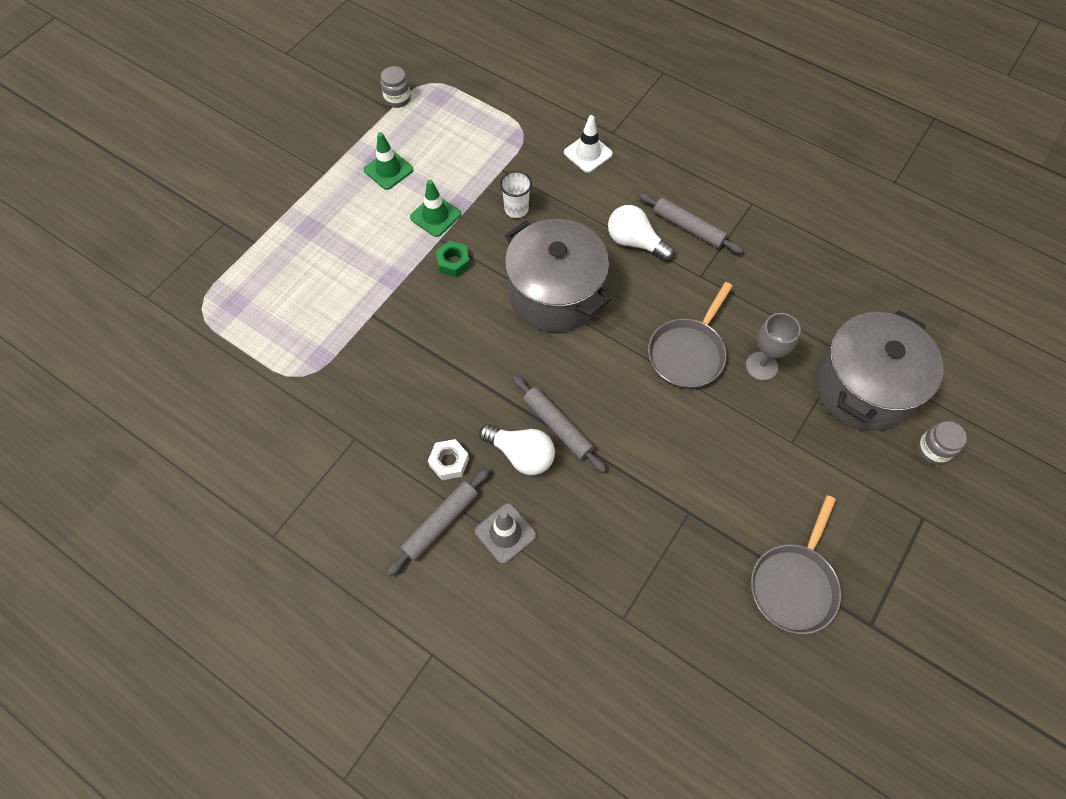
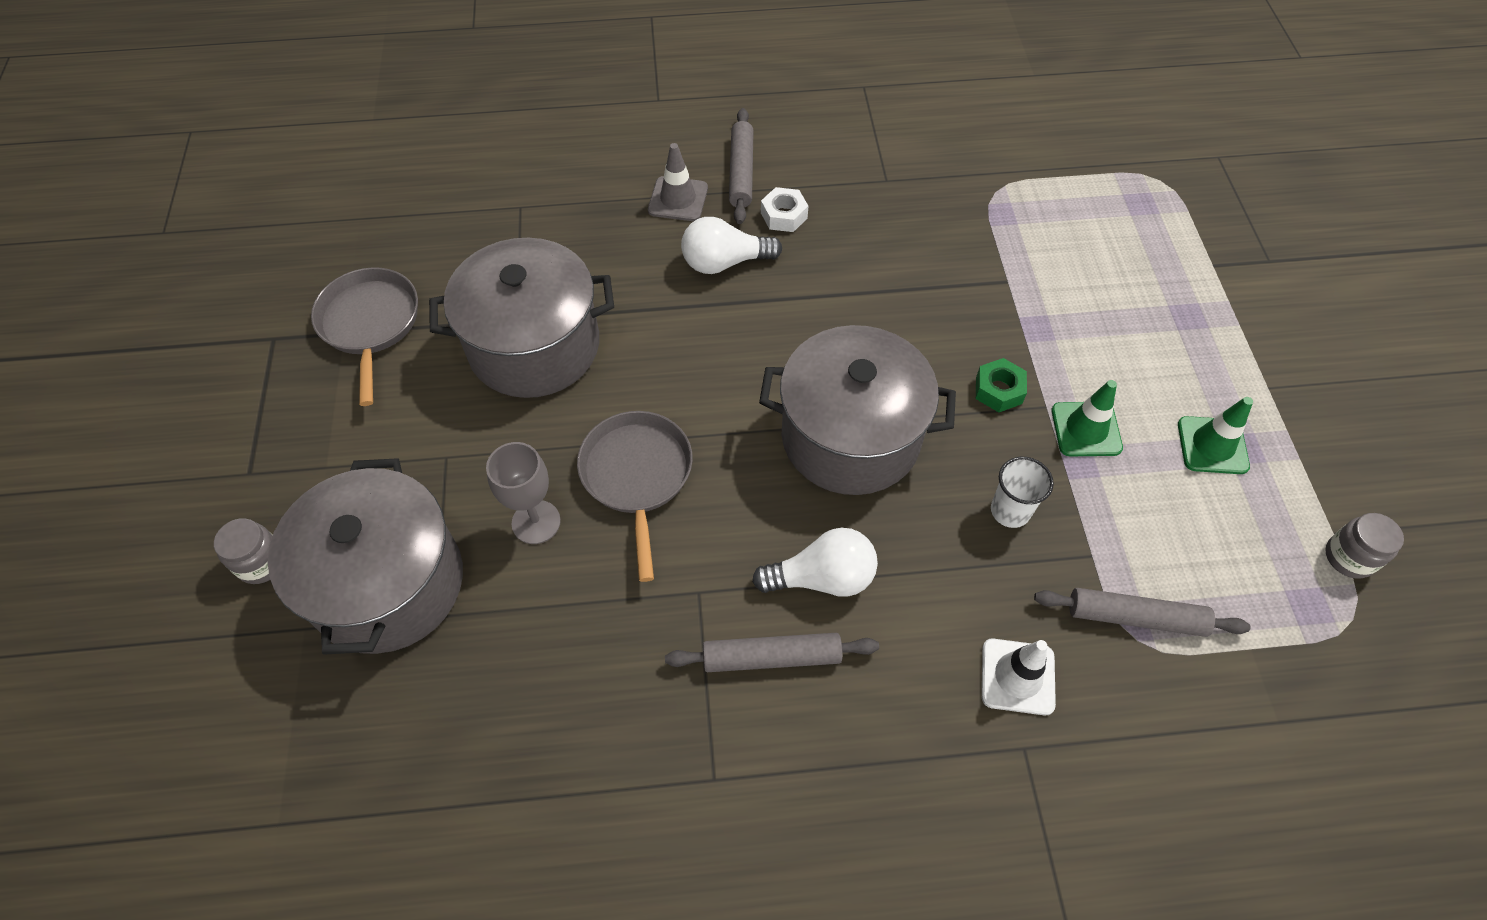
camera: 140 degrees right, 5 degrees down
(557, 426) = (713, 307): grey rolling pin -> grey rolling pin (1135, 617)
(691, 482) = (534, 346): none -> grey pot

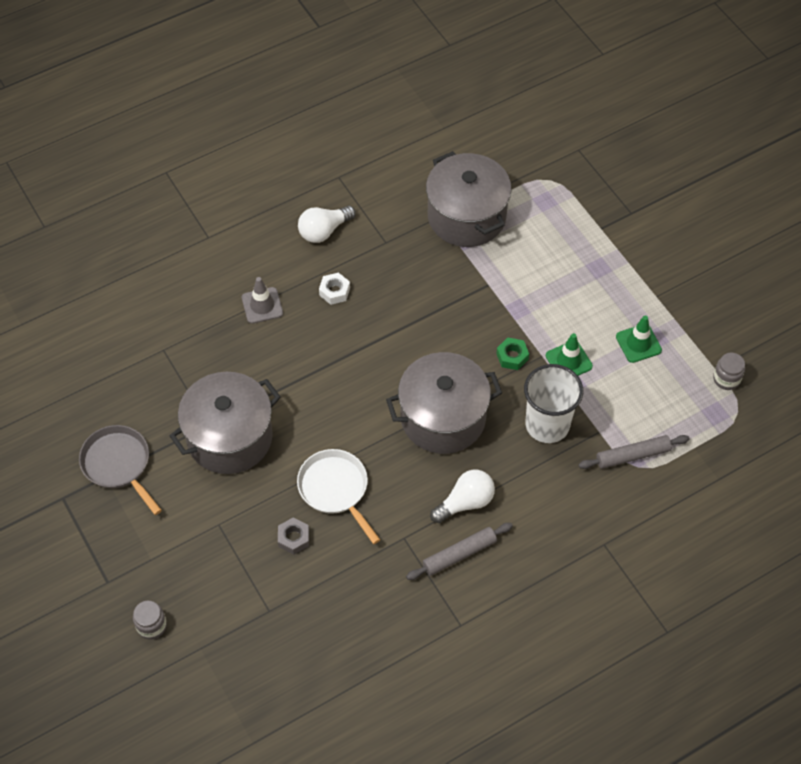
camera: 25 degrees left, 0 degrees up
(388, 584) = (232, 605): grey pot -> grey pot (466, 216)
(536, 522) = (293, 538): grey goblet -> grey nut
(637, 476) = (335, 489): grey pan -> white pan
(724, 262) = (315, 337): white light bulb -> white light bulb (324, 231)
(741, 172) = (292, 271): grey rolling pin -> none
(1010, 511) = (547, 425): white cup -> white cup, size x1.89
(1017, 676) = (586, 511): white traffic cone -> none

